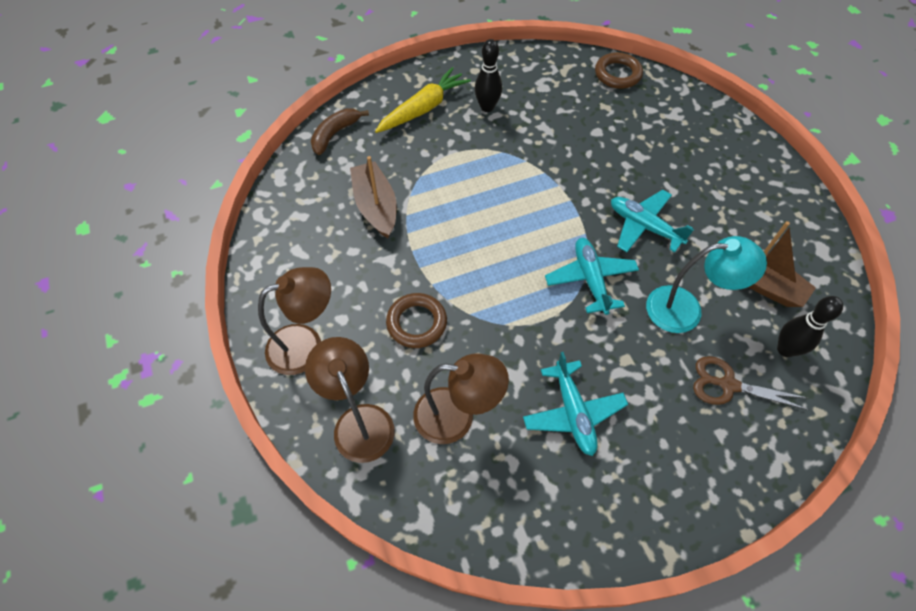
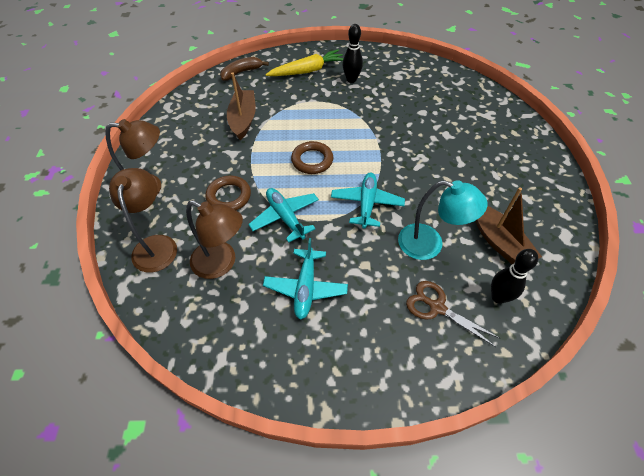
camera: 20 degrees right, 5 degrees down
(617, 74) = (457, 80): brown ring -> brown ring (312, 160)
(644, 226) = (426, 180): turquoise plane -> turquoise plane (285, 217)

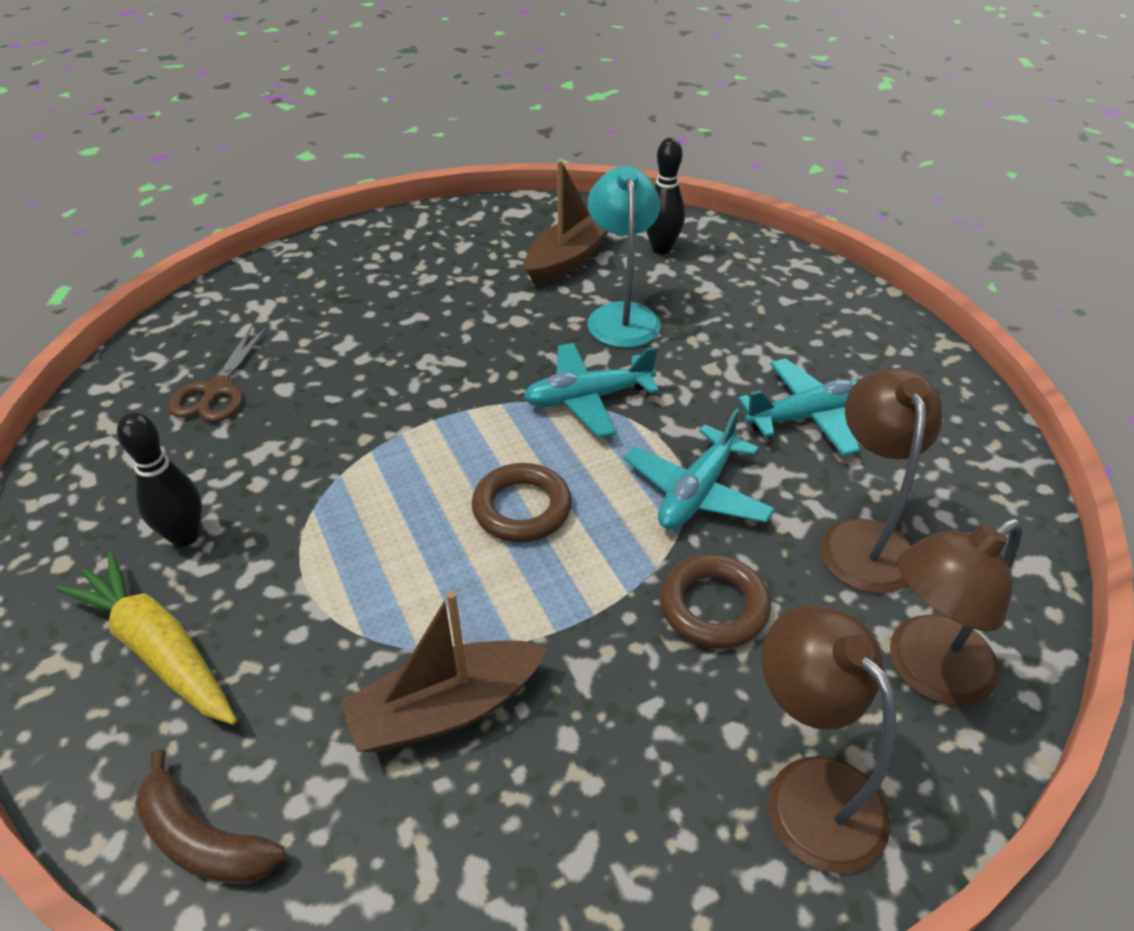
camera: 115 degrees left, 10 degrees down
(437, 307) = (721, 290): brown scissors -> brown scissors (217, 390)

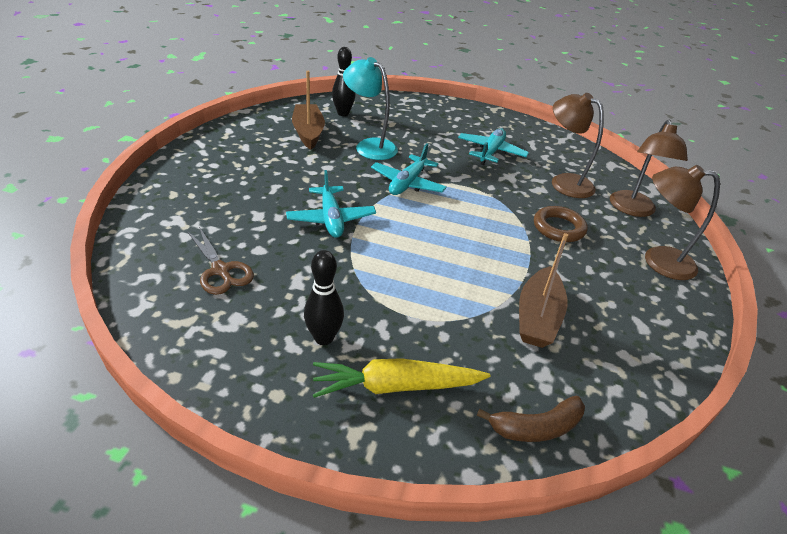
camera: 50 degrees left, 5 degrees down
(522, 508) = (449, 235): brown ring -> none
(697, 492) = (497, 195): turquoise plane -> turquoise plane (331, 219)

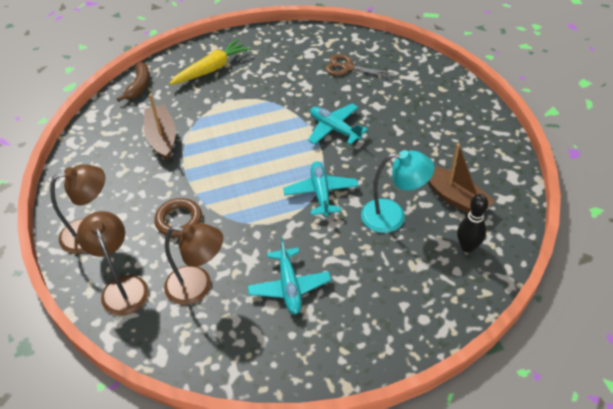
camera: 150 degrees right, 10 degrees up
(324, 338) = (262, 69): black bowling pin -> none
(536, 427) = (139, 86): brown banana -> brown banana turned 150 degrees clockwise

